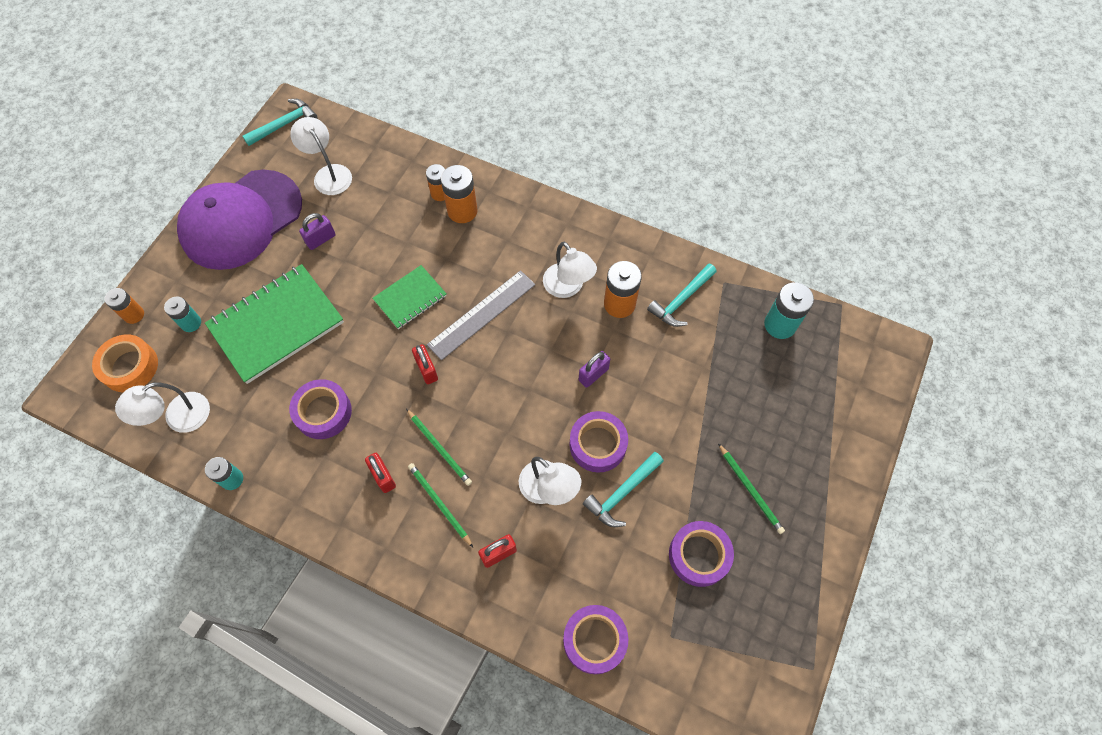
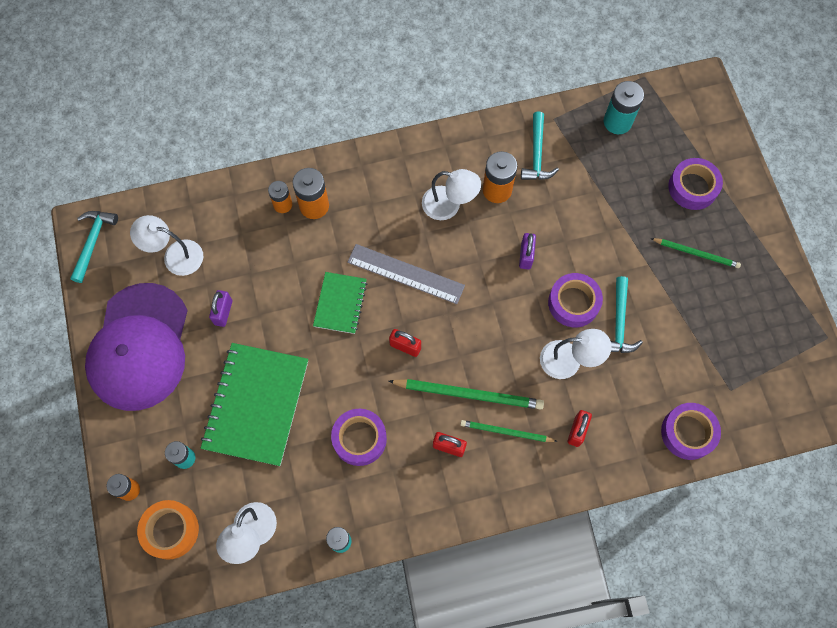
camera: 40 degrees left, 5 degrees up
(439, 448) = (469, 394): green pencil -> green pencil, size x1.62
(481, 314) = (405, 274): grey ruler -> grey ruler turned 75 degrees counterclockwise
(699, 555) = (702, 323): purple tape -> purple tape (692, 187)

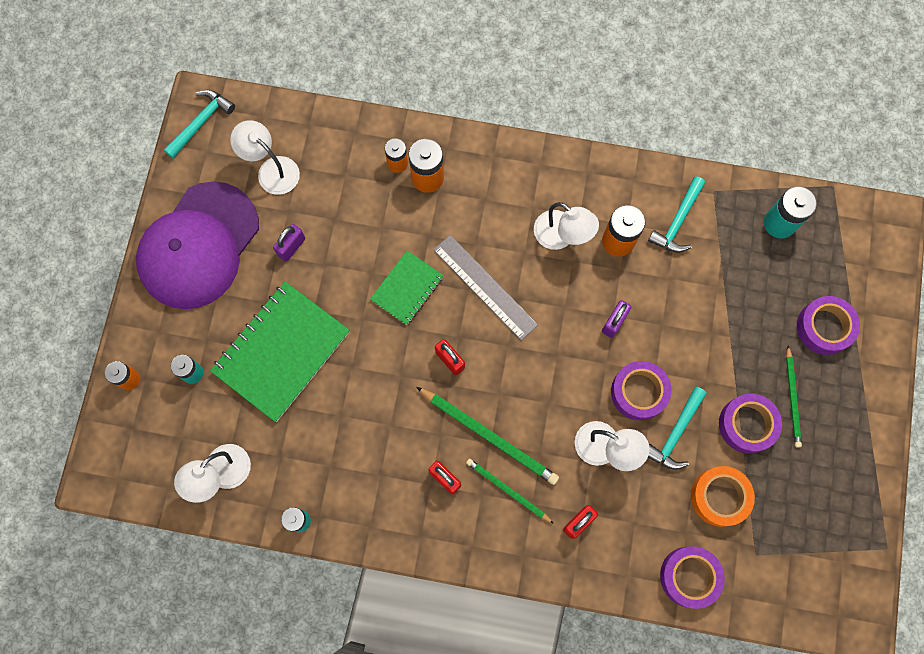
camera: 25 degrees right, 5 degrees up
(170, 530) = (149, 435): orange tape -> orange tape (719, 497)
(359, 439) = (363, 430): purple tape -> purple tape (747, 424)
(696, 253) = (792, 398): green pencil -> green pencil turned 45 degrees clockwise

